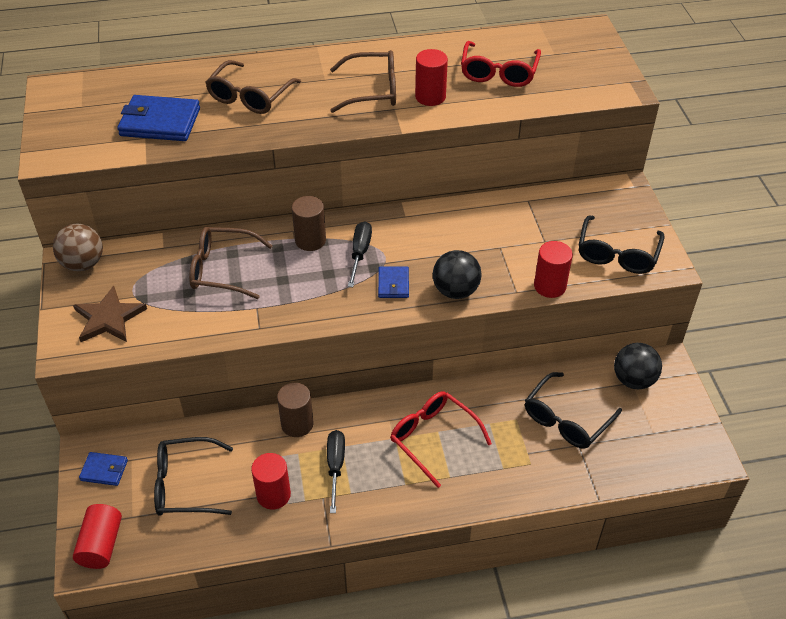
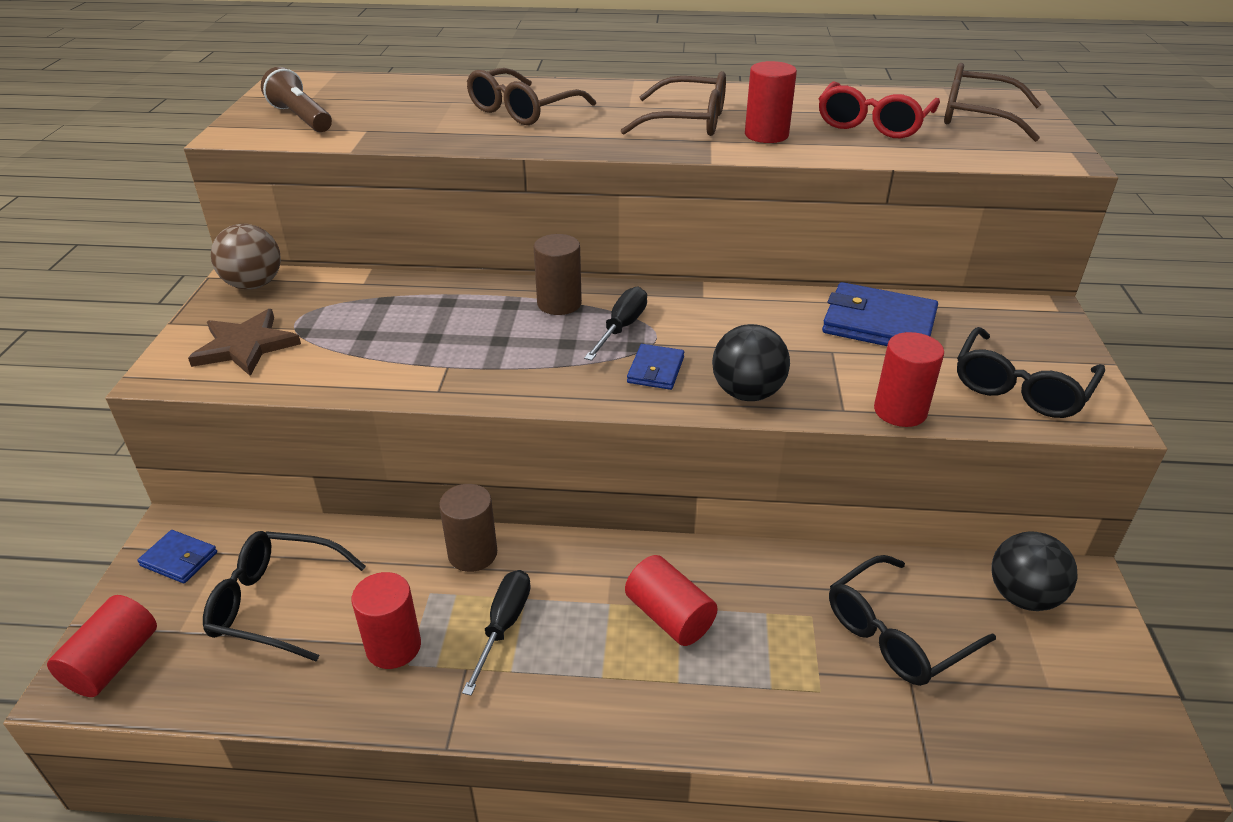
camera: 15 degrees right, 10 degrees down
(87, 132) = (301, 118): none -> brown flashlight
(160, 122) = (395, 119): blue wallet -> blue wallet (878, 323)
(222, 269) = (425, 317): brown glasses -> brown glasses (976, 117)
(433, 438) = (669, 616): red glasses -> red cylinder

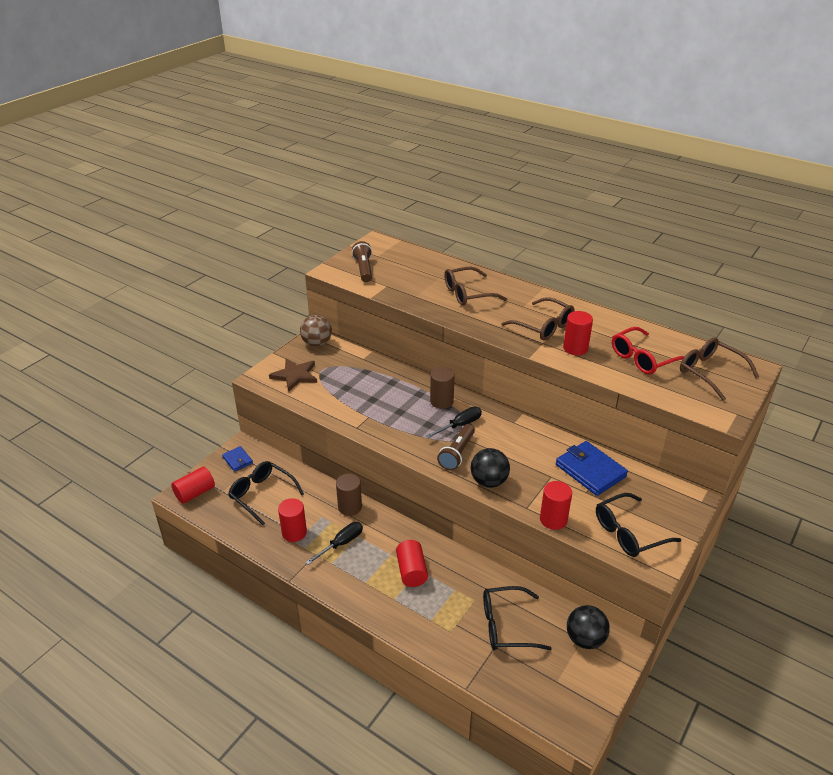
camera: 30 degrees right, 0 degrees up
(655, 370) = (457, 453): blue wallet -> brown flashlight

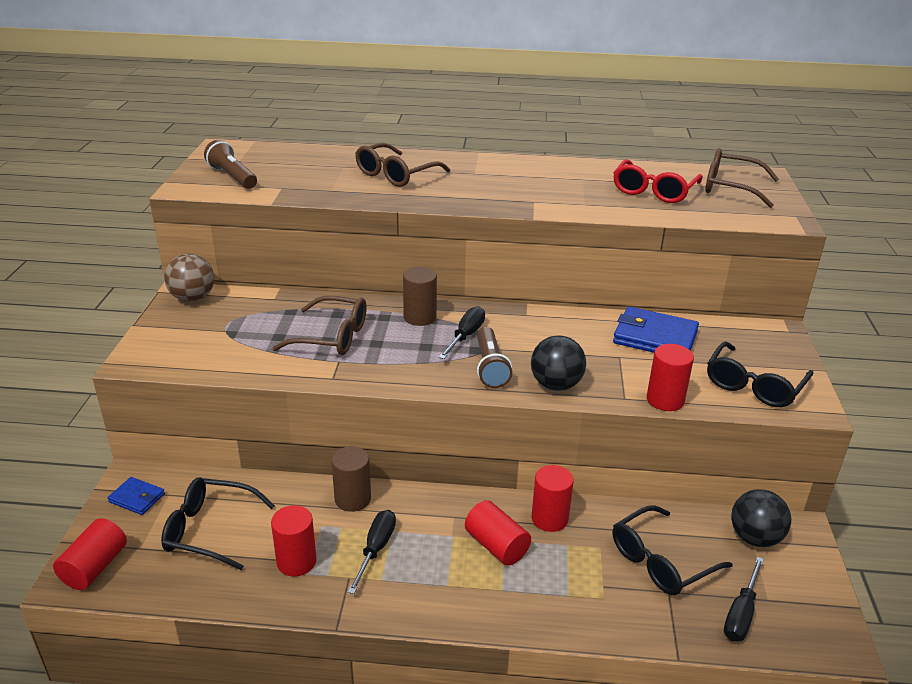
camera: 30 degrees left, 5 degrees down
(295, 375) = (190, 343): brown star -> none
(530, 681) = (741, 614): none -> black screwdriver
(543, 326) = (518, 186): brown glasses -> brown glasses (332, 337)
(575, 348) = (574, 198): red cylinder -> red cylinder (549, 518)

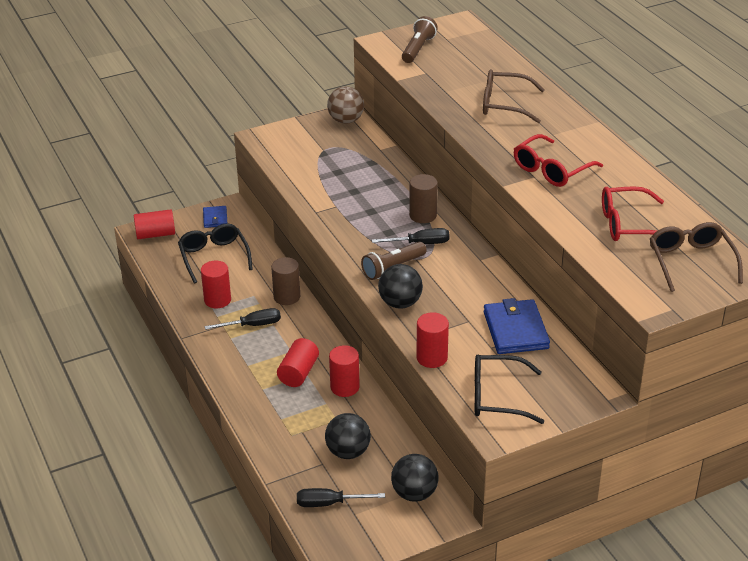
camera: 60 degrees right, 5 degrees up
(332, 337) = (360, 191): brown glasses -> none
(532, 191) = (551, 170): none -> red glasses
(660, 561) = (348, 452): black glasses -> black ball

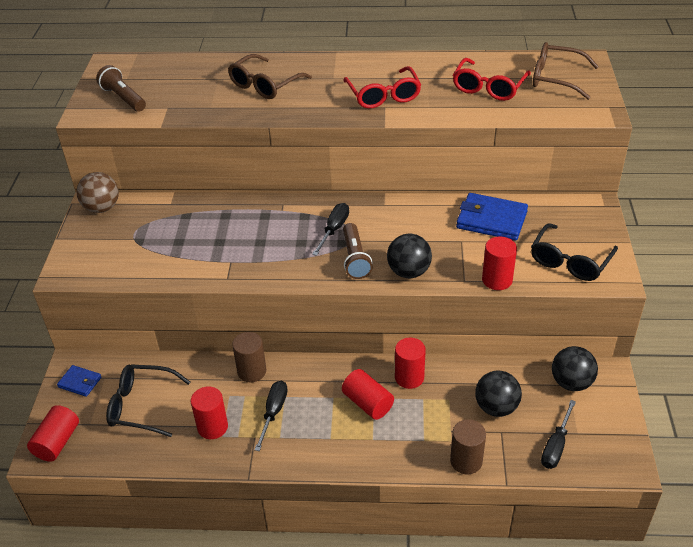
camera: 60 degrees left, 5 degrees up
(423, 215) = (295, 214): brown cylinder -> brown cylinder (466, 461)

